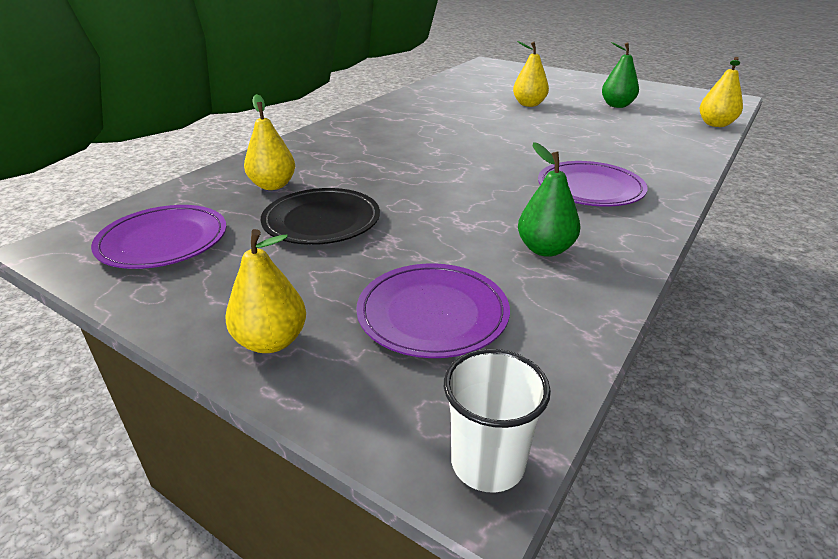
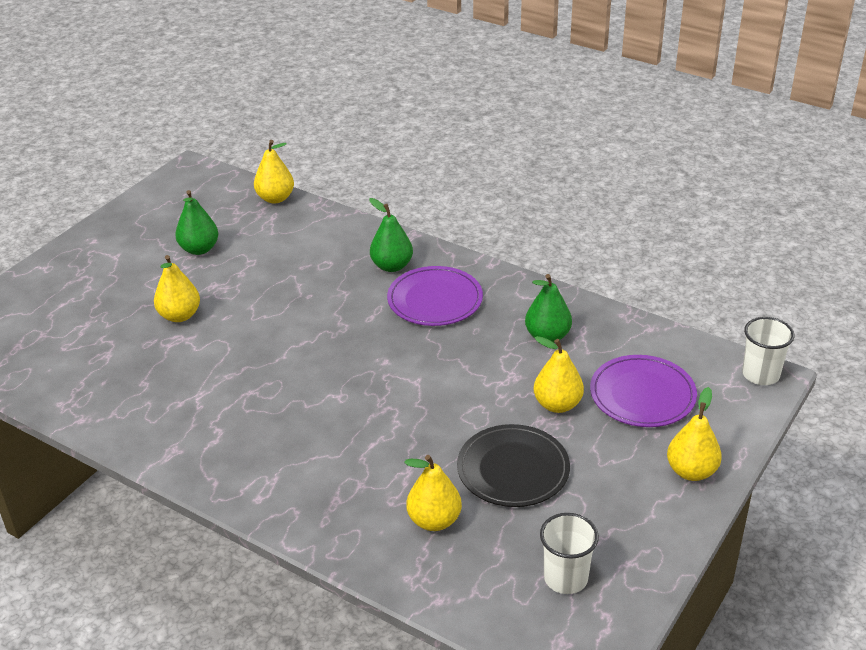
camera: 90 degrees left, 5 degrees up
(163, 241) = (565, 578): purple plate -> white cup
(417, 249) = (557, 404): none -> yellow pear
(639, 169) = (392, 266): none -> green pear

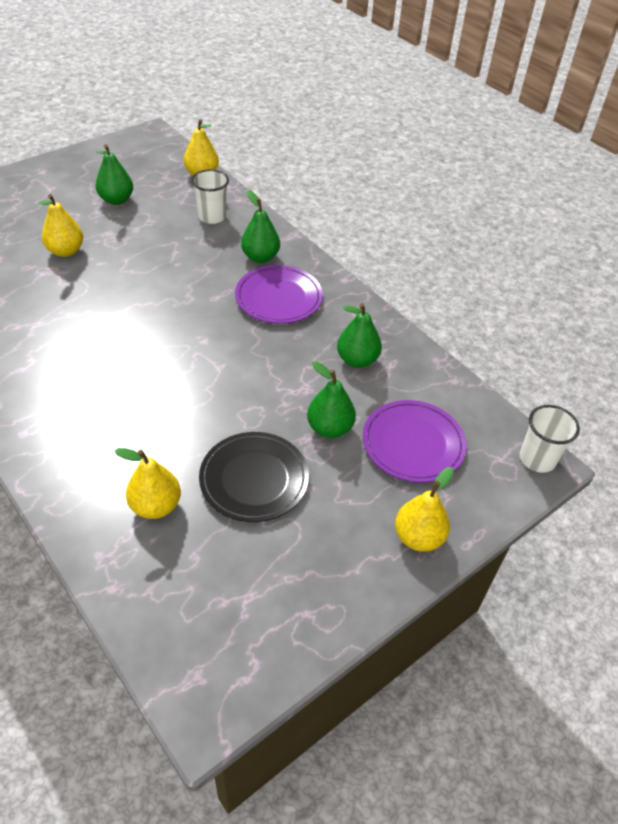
camera: 15 degrees right, 10 degrees up
(557, 404) = (329, 428): yellow pear -> green pear
(565, 578) = (239, 608): white cup -> white cup (212, 216)

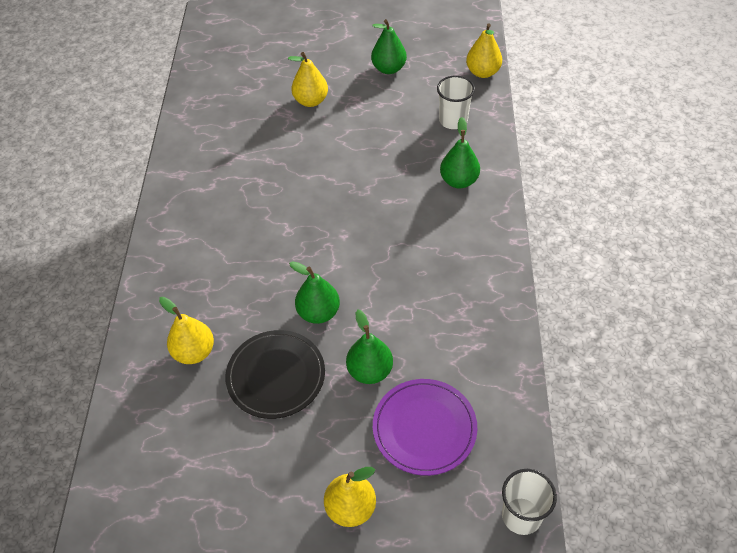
camera: 45 degrees right, 5 degrees up
(278, 297) = (438, 228): purple plate -> none
(357, 360) = (450, 324): green pear -> green pear (318, 312)

